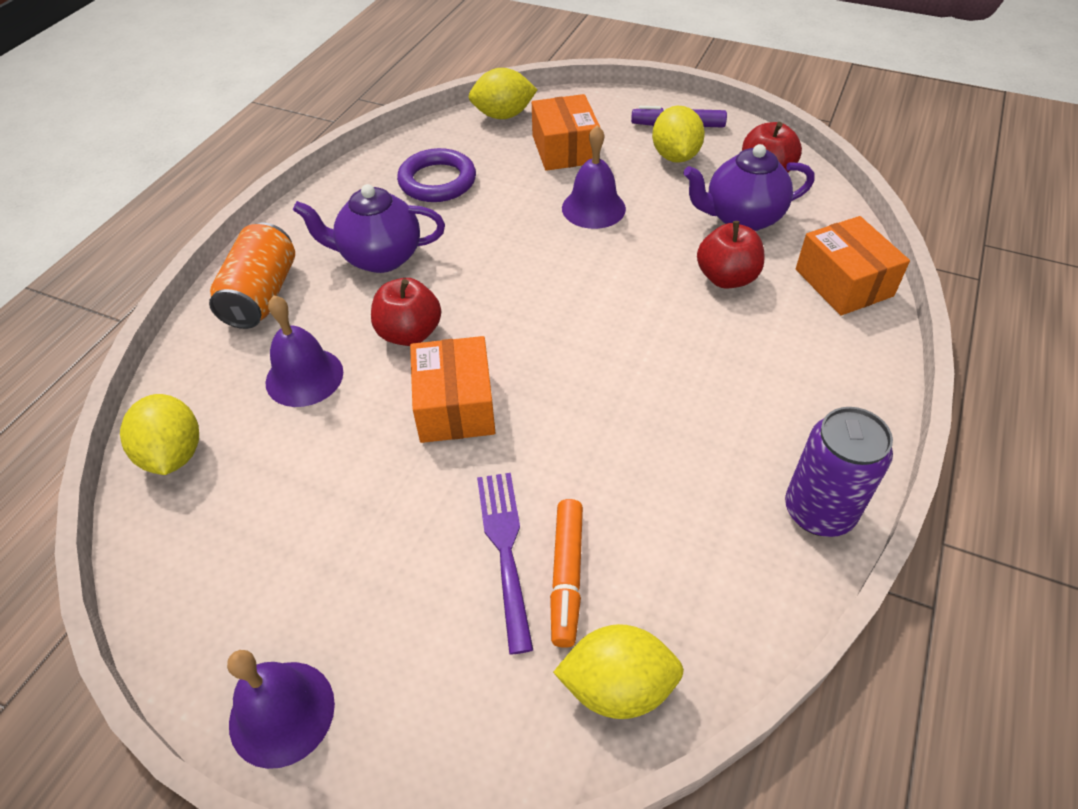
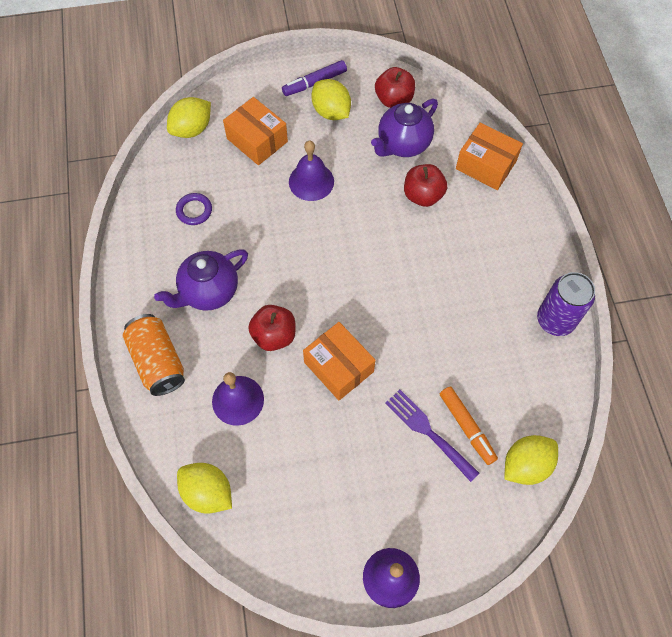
camera: 35 degrees left, 15 degrees up
(437, 181) = (194, 211): purple ring -> purple ring, size x0.61

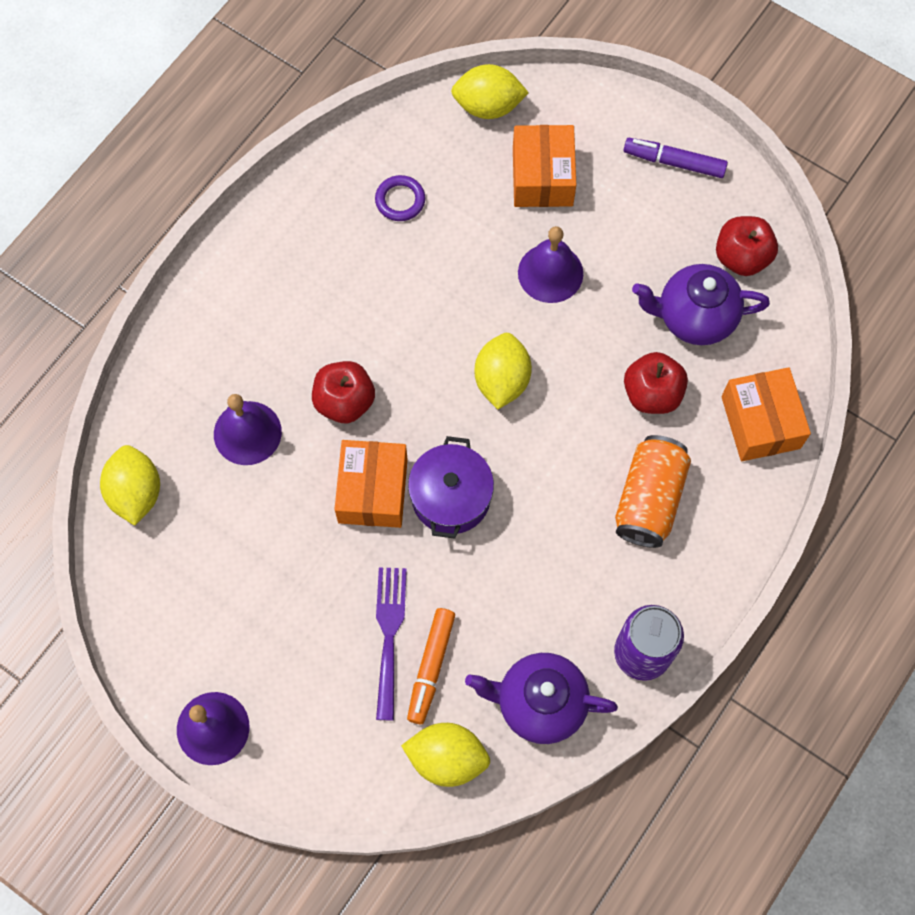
camera: 45 degrees right, 5 degrees up
(158, 361) = (214, 326): orange can -> orange can (649, 499)
(208, 292) = (328, 299): purple teapot -> purple teapot (539, 703)
(331, 112) = (656, 212): yellow lemon -> yellow lemon (502, 380)
(382, 332) = (451, 497): none -> purple pot

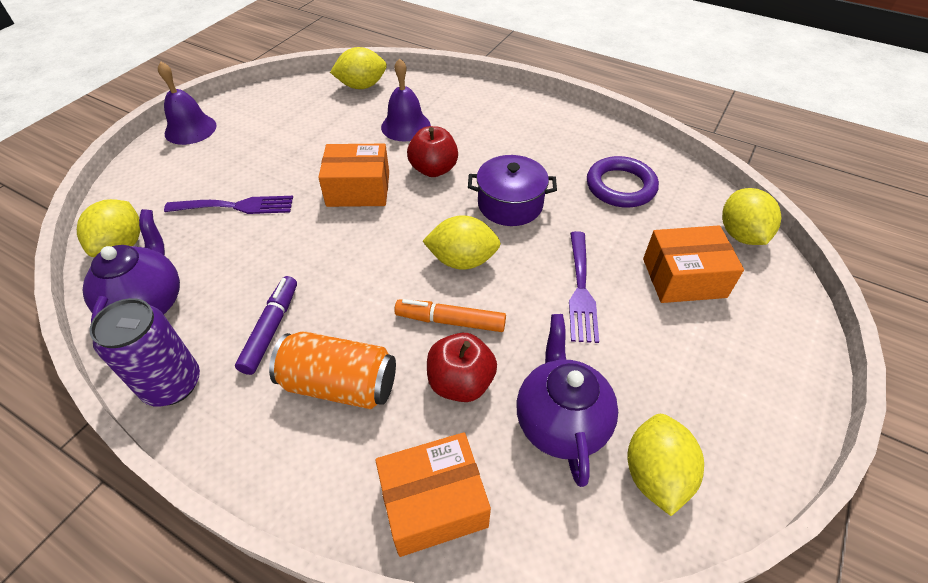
camera: 85 degrees right, 20 degrees down
(400, 200) = (620, 186): purple ring -> purple ring, size x1.63
(431, 667) = (203, 232): orange marker -> orange marker (450, 321)
(451, 497) = (350, 234): purple pot -> purple pot (510, 204)
(550, 273) = (581, 289): purple bell -> purple fork
(674, 162) = (754, 394): purple marker -> purple marker (271, 329)
(741, 257) = (655, 474): red apple -> yellow lemon

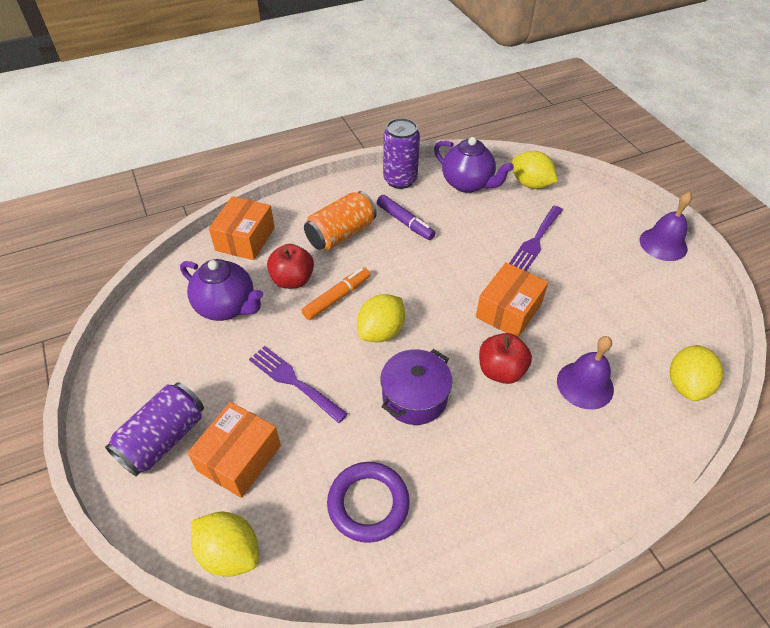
camera: 125 degrees right, 0 degrees up
(655, 474) = (161, 326): yellow lemon -> none
(740, 346) = (163, 439): none -> purple can

